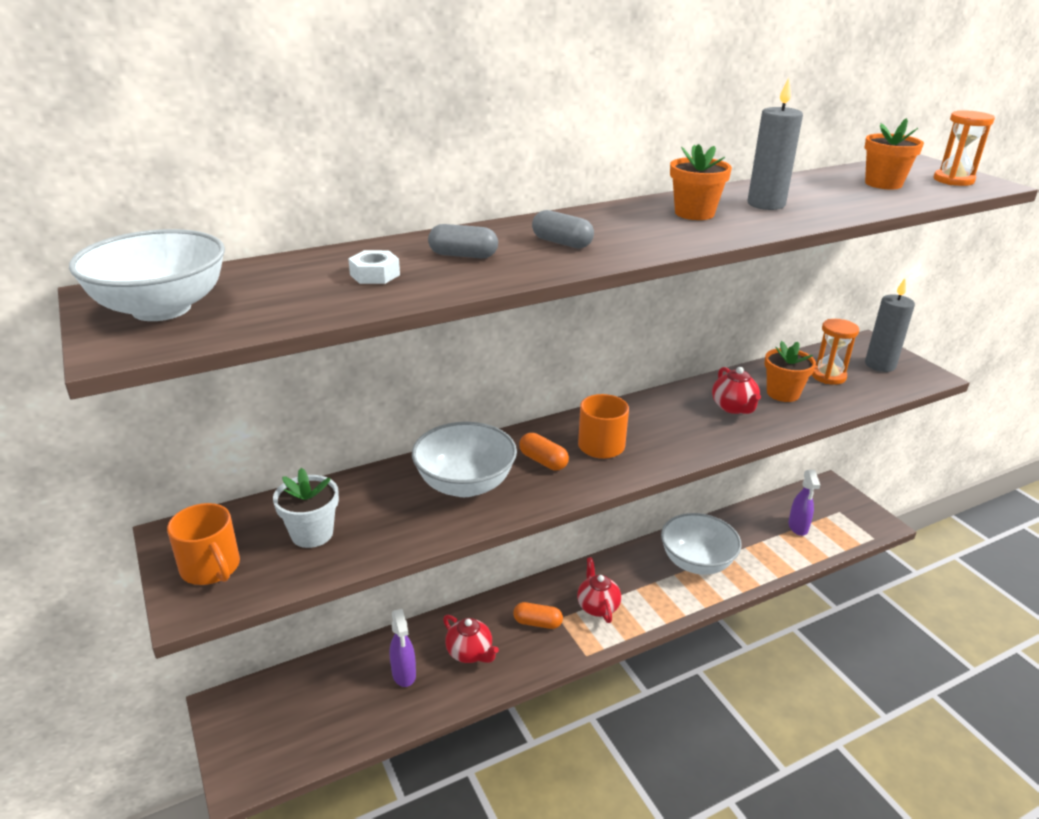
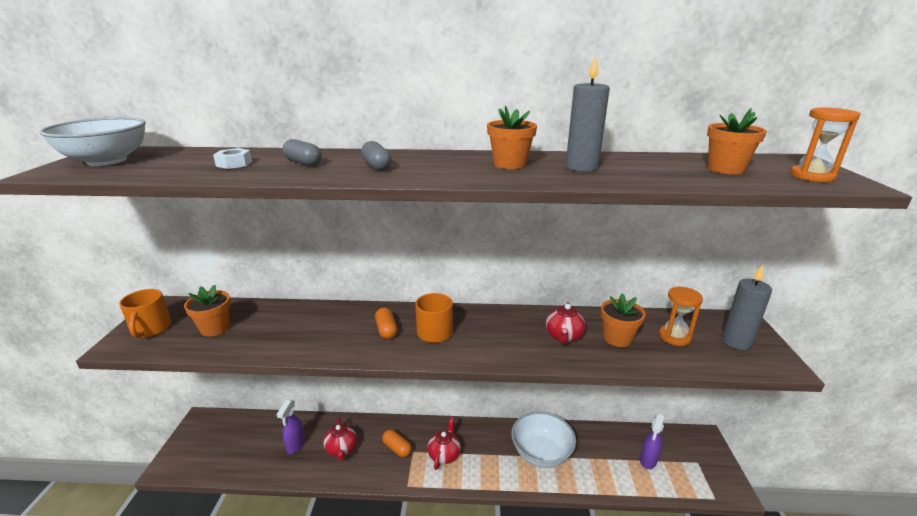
camera: 30 degrees right, 5 degrees down
(312, 534) = (215, 328): white flower pot -> orange flower pot
(465, 484) = (324, 328): white bowl -> none

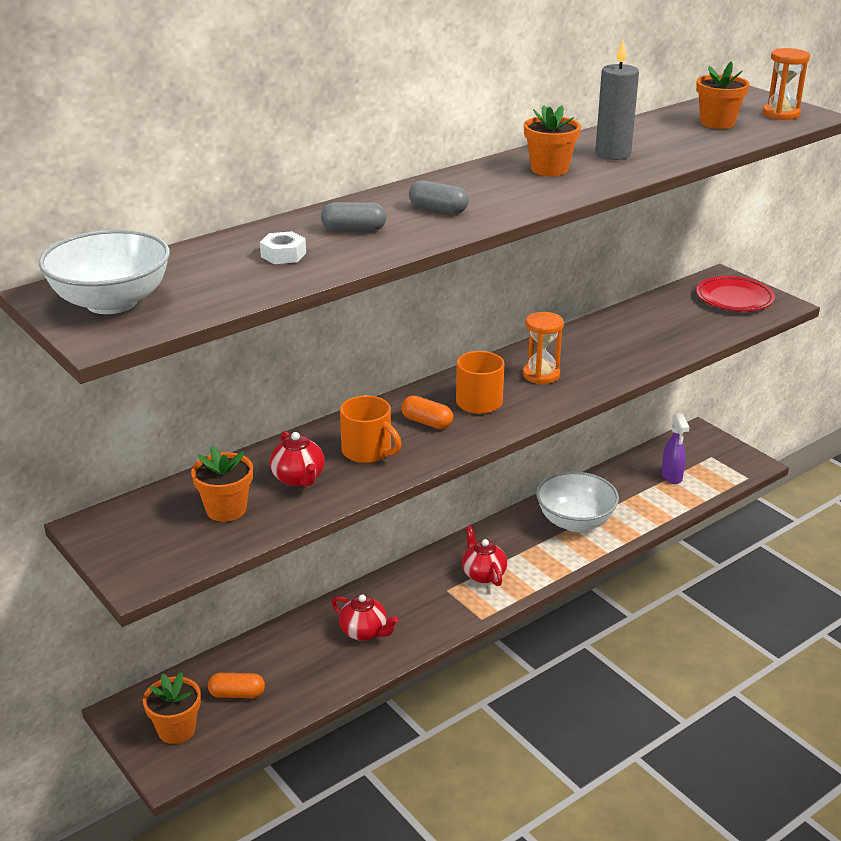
camera: 40 degrees left, 5 degrees up
(151, 329) = (142, 548): orange mug -> orange mug (368, 451)
(295, 445) = (303, 659): purple spray bottle -> none
(397, 448) = (426, 597): orange capsule -> orange capsule (237, 694)
(563, 336) = (599, 353): red teapot -> red teapot (298, 478)
(617, 338) = (644, 335): orange flower pot -> orange flower pot (176, 729)
(674, 337) = (686, 314): orange hourglass -> orange hourglass (541, 375)
(736, 342) = (734, 298): grey candle -> red plate

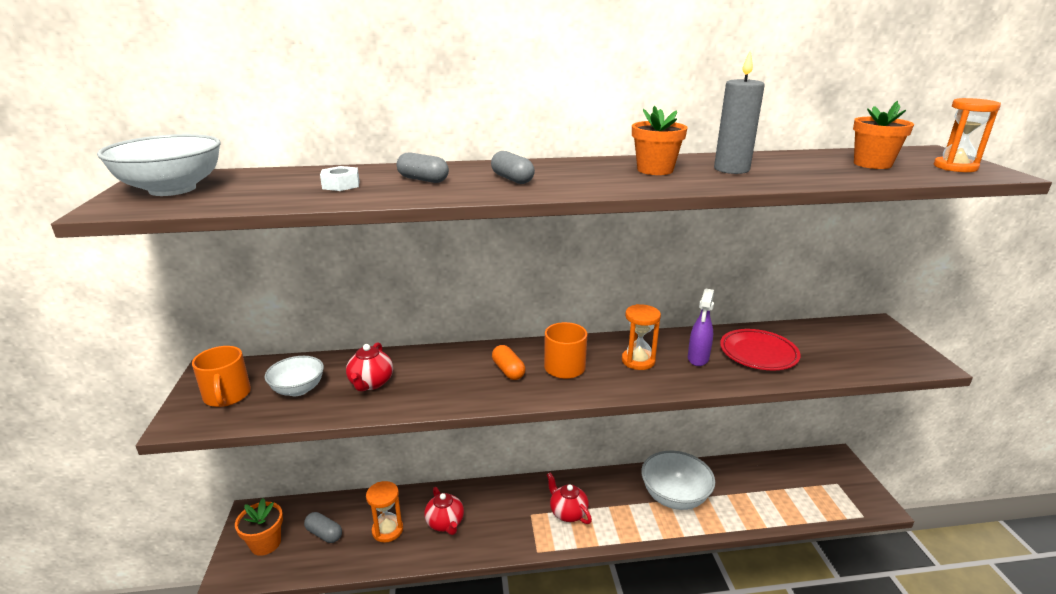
camera: 30 degrees right, 5 degrees down
(226, 509) = (298, 389): orange flower pot -> white bowl
(237, 694) = (324, 534): orange capsule -> grey capsule
(307, 662) = (387, 530): none -> orange hourglass
(368, 451) = (441, 379): orange mug -> orange mug (227, 396)
(483, 574) = (568, 512): red teapot -> red teapot turned 45 degrees counterclockwise
(671, 476) = (787, 488): purple spray bottle -> purple spray bottle (698, 359)
(734, 298) = (878, 345): red plate -> red plate (758, 353)

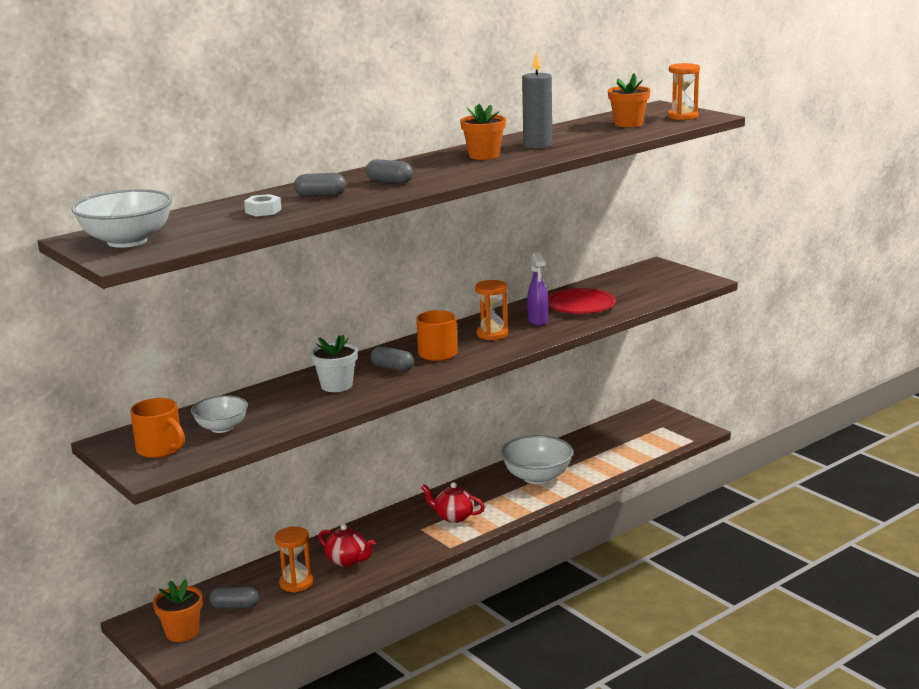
camera: 30 degrees left, 5 degrees down
(371, 383) = (282, 406): red teapot -> none
(440, 375) = (336, 385): none -> white flower pot
(508, 371) = (392, 368): orange capsule -> grey capsule

